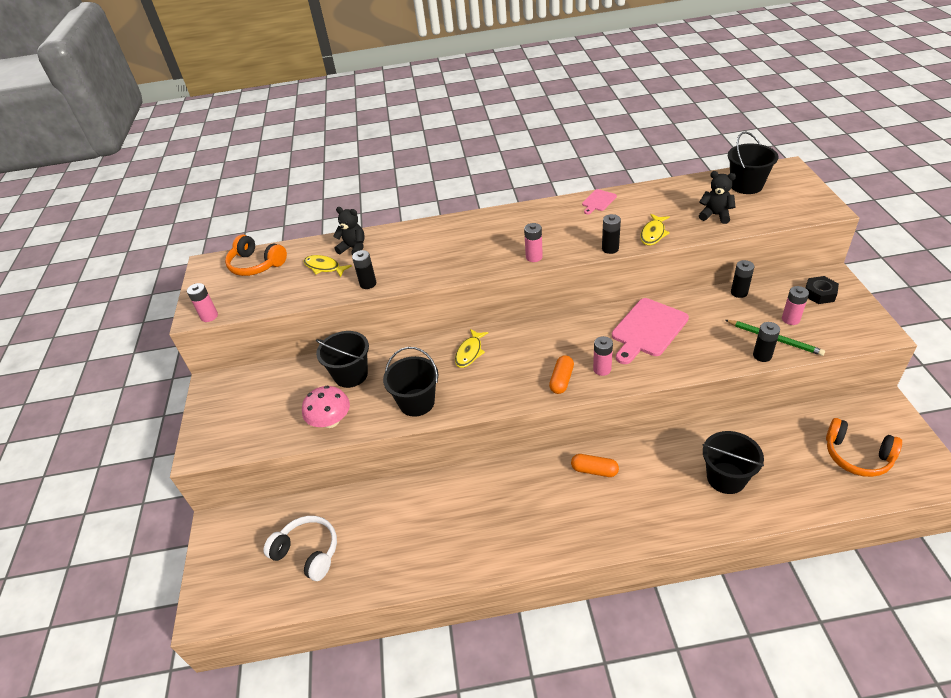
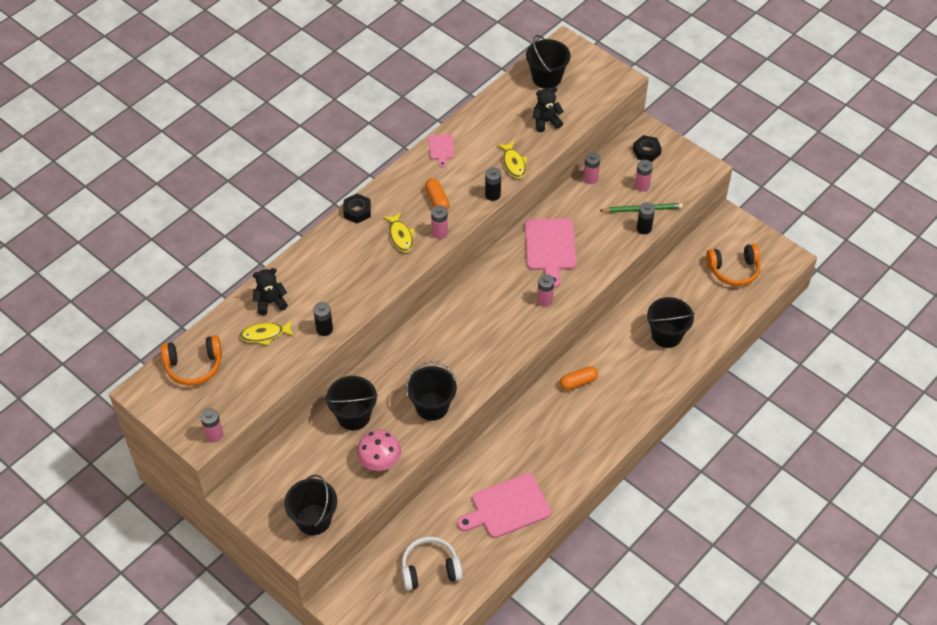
camera: 45 degrees left, 10 degrees up
(235, 436) = (314, 519): none -> black bucket
(424, 543) = (507, 507): none -> pink cutting board
(470, 352) = (432, 342): yellow fish -> yellow fish (400, 236)
(484, 217) = (357, 211): none -> black nut
(561, 380) = (523, 326): orange capsule -> orange capsule (437, 200)
(739, 292) = (590, 178): black battery -> pink battery

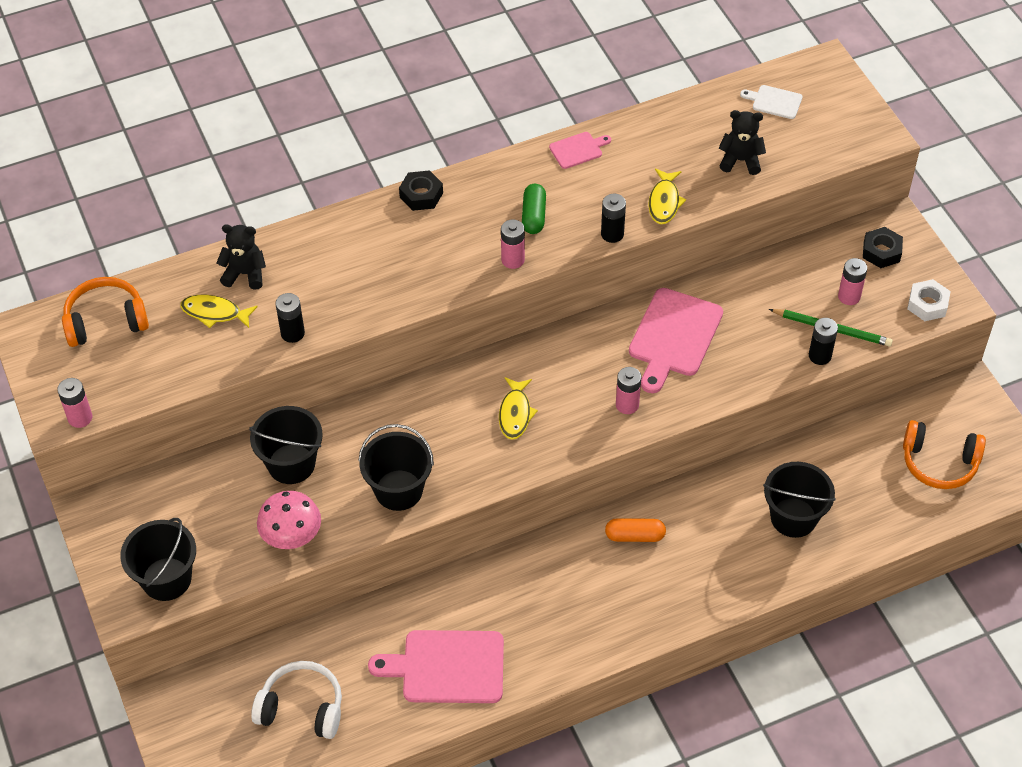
camera: 25 degrees right, 0 degrees up
(194, 366) = (106, 321): orange headphones -> orange headphones turned 150 degrees clockwise
(400, 236) = (459, 247): yellow fish -> yellow fish (515, 413)
(437, 200) = (534, 216): orange capsule -> green capsule
(441, 148) = (578, 150): pink cutting board -> pink cutting board turned 135 degrees counterclockwise
(546, 78) = (774, 102): black bucket -> white cutting board
(590, 178) = (781, 262): pink battery -> none
(690, 174) = (927, 304): none -> white nut

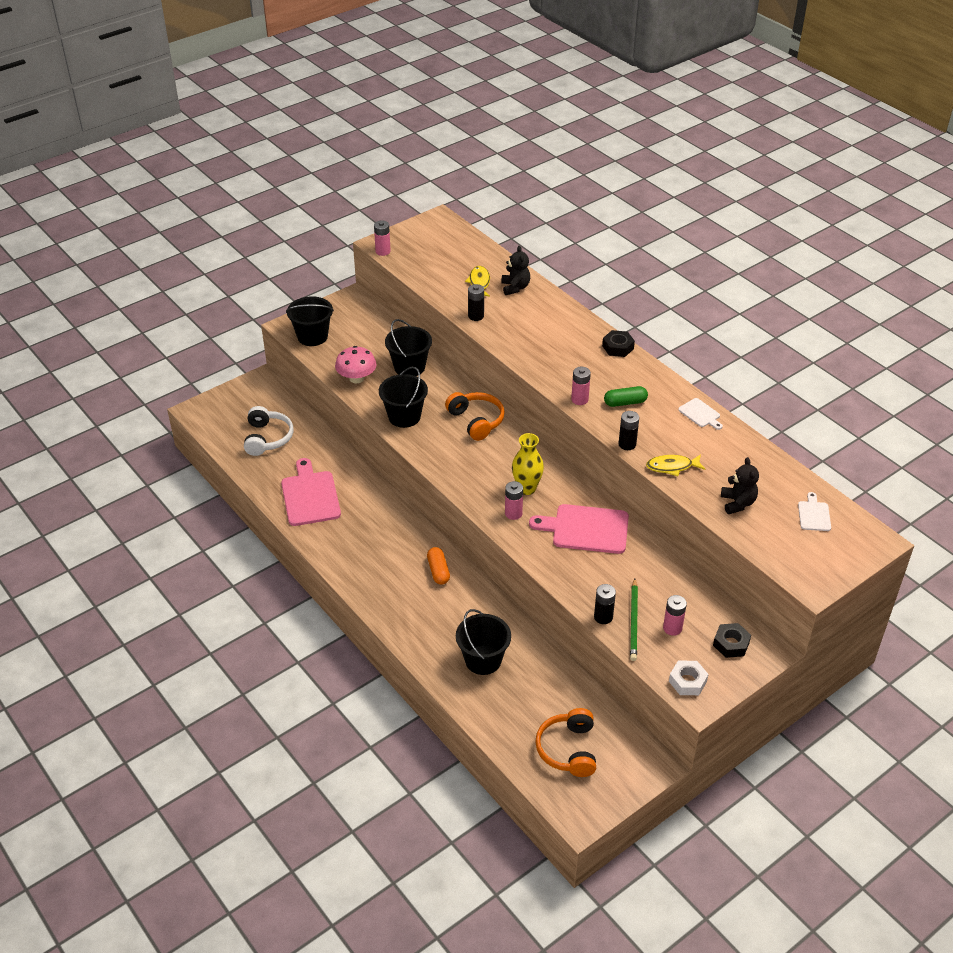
camera: 75 degrees right, 10 degrees down
(106, 321) = (456, 244): orange headphones -> orange headphones (476, 421)
(515, 413) = (485, 458): yellow fish -> none
(578, 150) = (700, 414): pink cutting board -> white cutting board
(585, 380) = (526, 488): none -> yellow vase

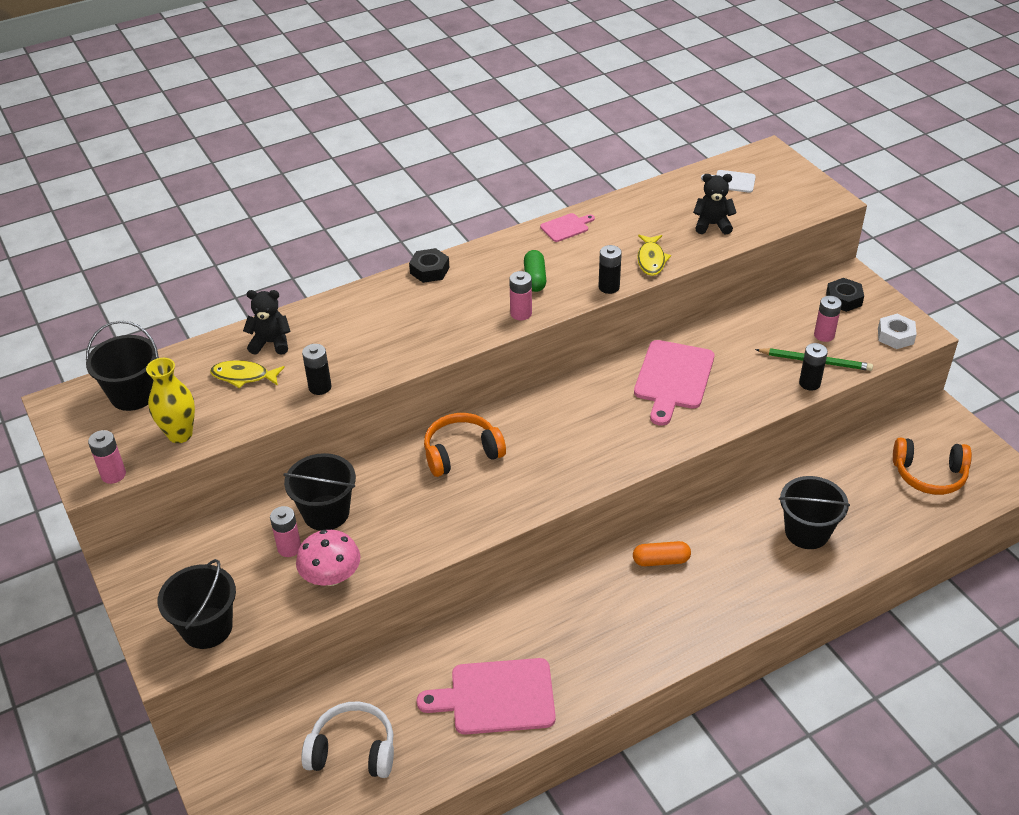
camera: 80 degrees left, 0 degrees up
(404, 416) = (433, 527): black bucket -> black bucket (133, 394)
(513, 513) = (640, 437): pink battery -> pink battery (289, 548)
(526, 488) = (598, 420): yellow vase -> yellow vase (180, 434)
(700, 414) = (566, 227): white cutting board -> pink cutting board

